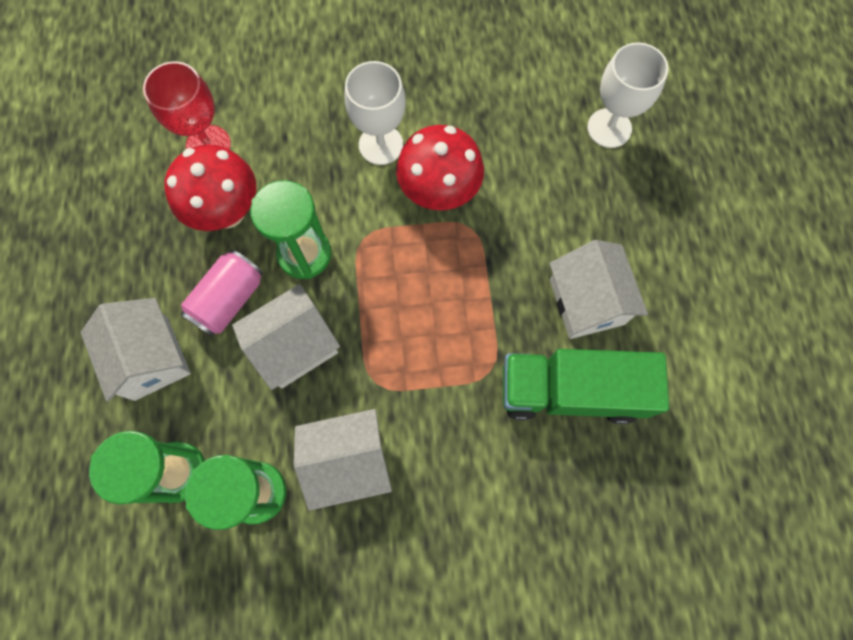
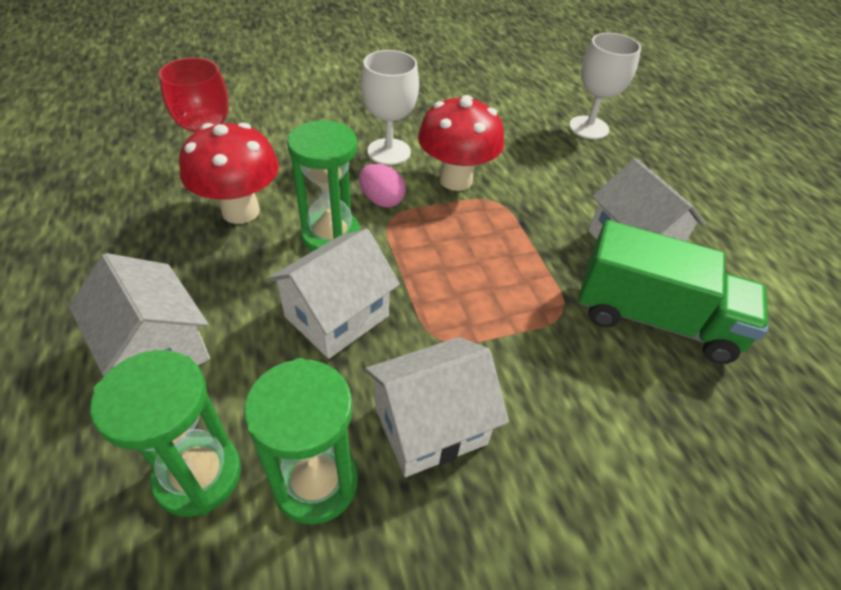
camera: 15 degrees left, 25 degrees down
(229, 300) = (250, 283): pink can -> none
(360, 214) = (382, 200): none -> pink egg
(570, 391) = (654, 319): green truck -> green truck turned 150 degrees counterclockwise

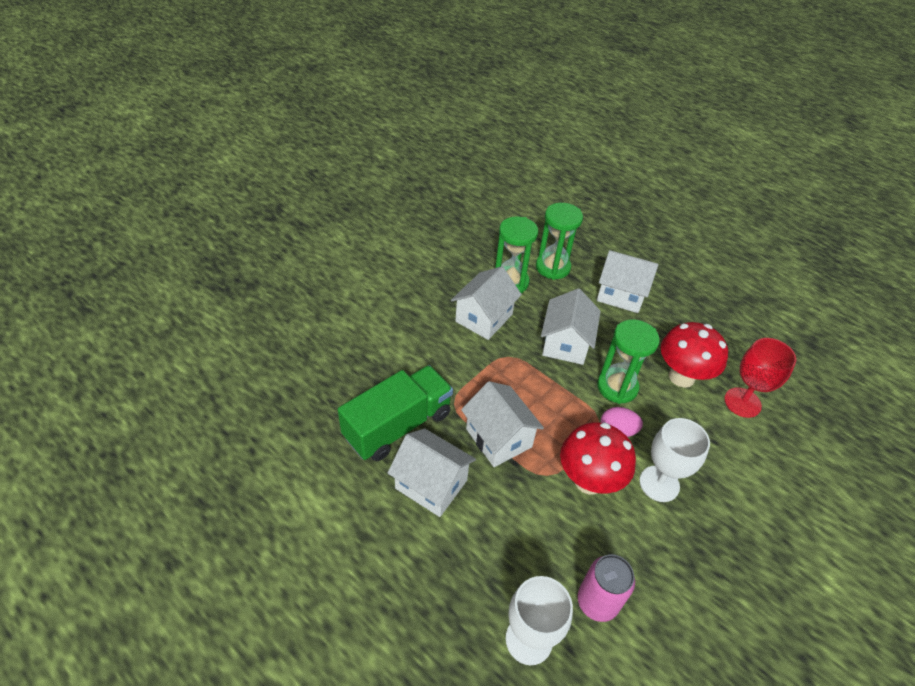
camera: 150 degrees right, 0 degrees up
(518, 122) = (597, 602): none -> pink can
(526, 251) = (498, 438): none -> white house
(654, 319) = (398, 425): green truck -> green truck turned 150 degrees clockwise

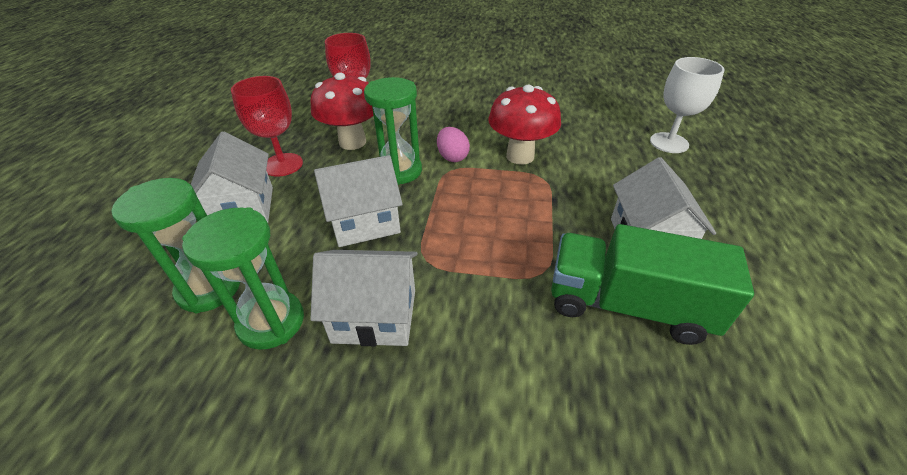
camera: 120 degrees left, 5 degrees down
(498, 438) = (542, 219): white house -> none
(597, 602) = (604, 127): pink can -> none
(659, 484) = (481, 127): white goblet -> none
(667, 326) = (283, 165): none -> red goblet

